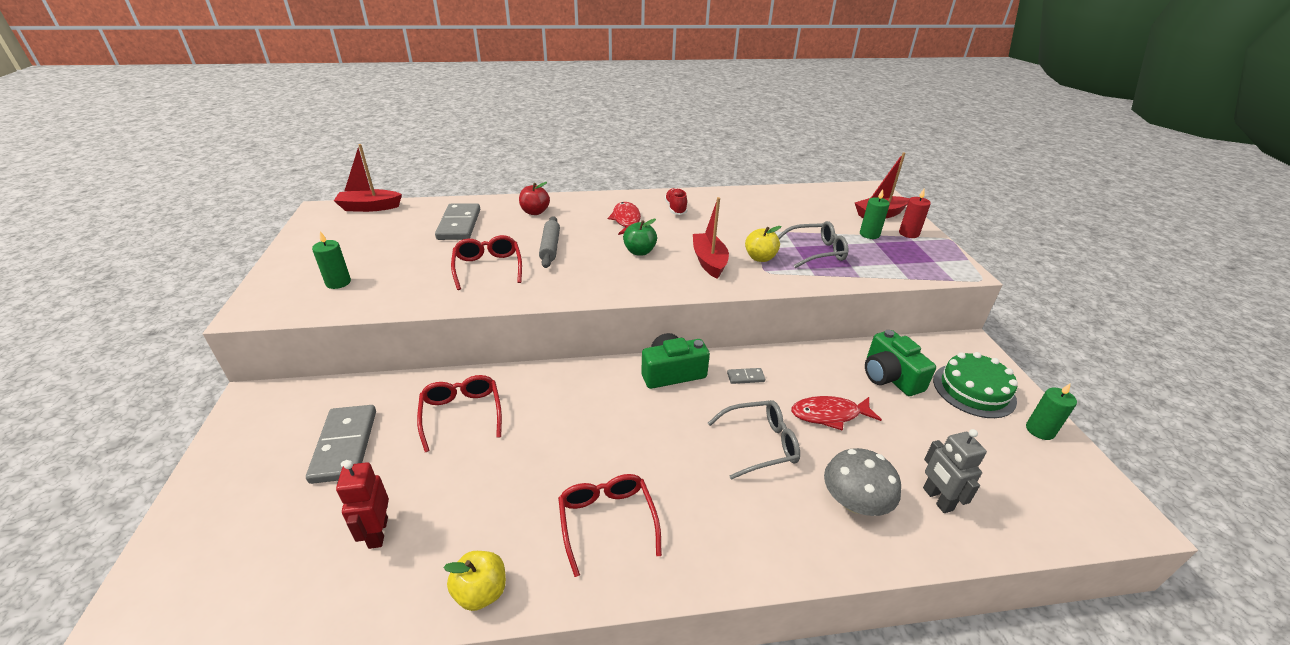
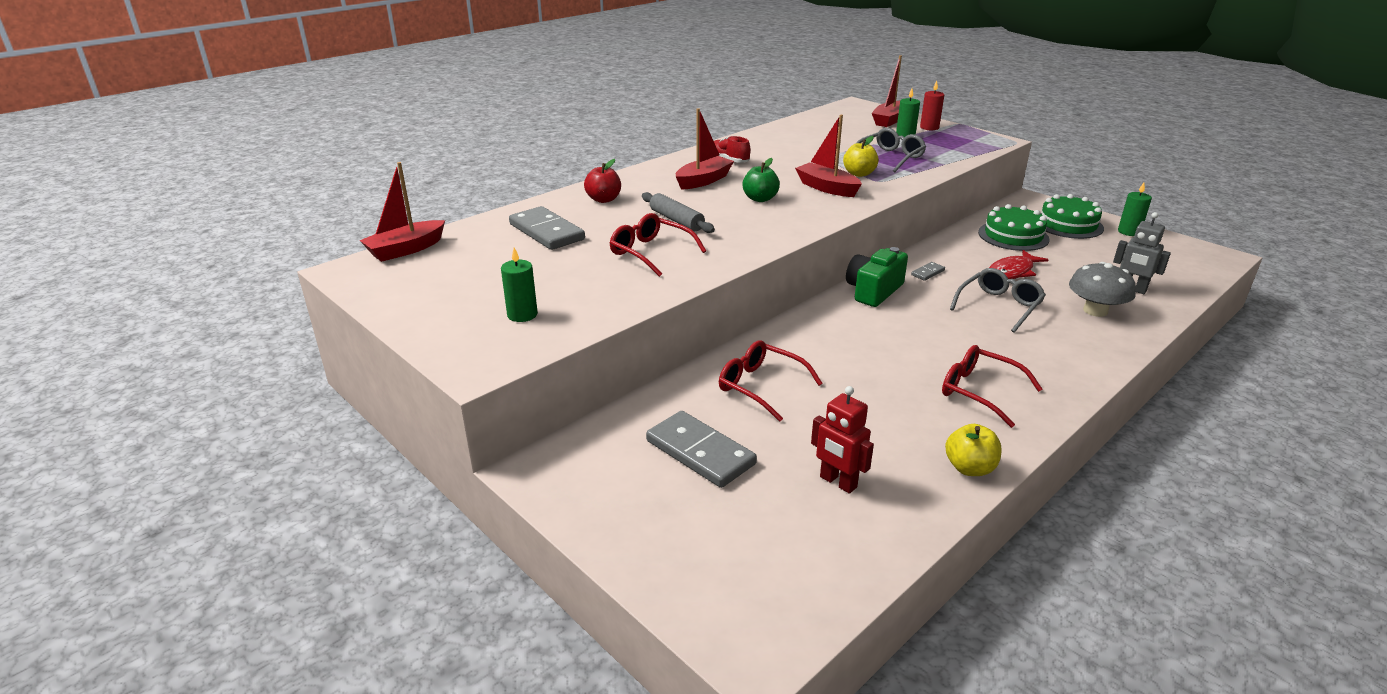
camera: 35 degrees left, 5 degrees down
(626, 220) = (703, 181): red fish -> red boat
(890, 376) = (1013, 236): green camera -> green cake

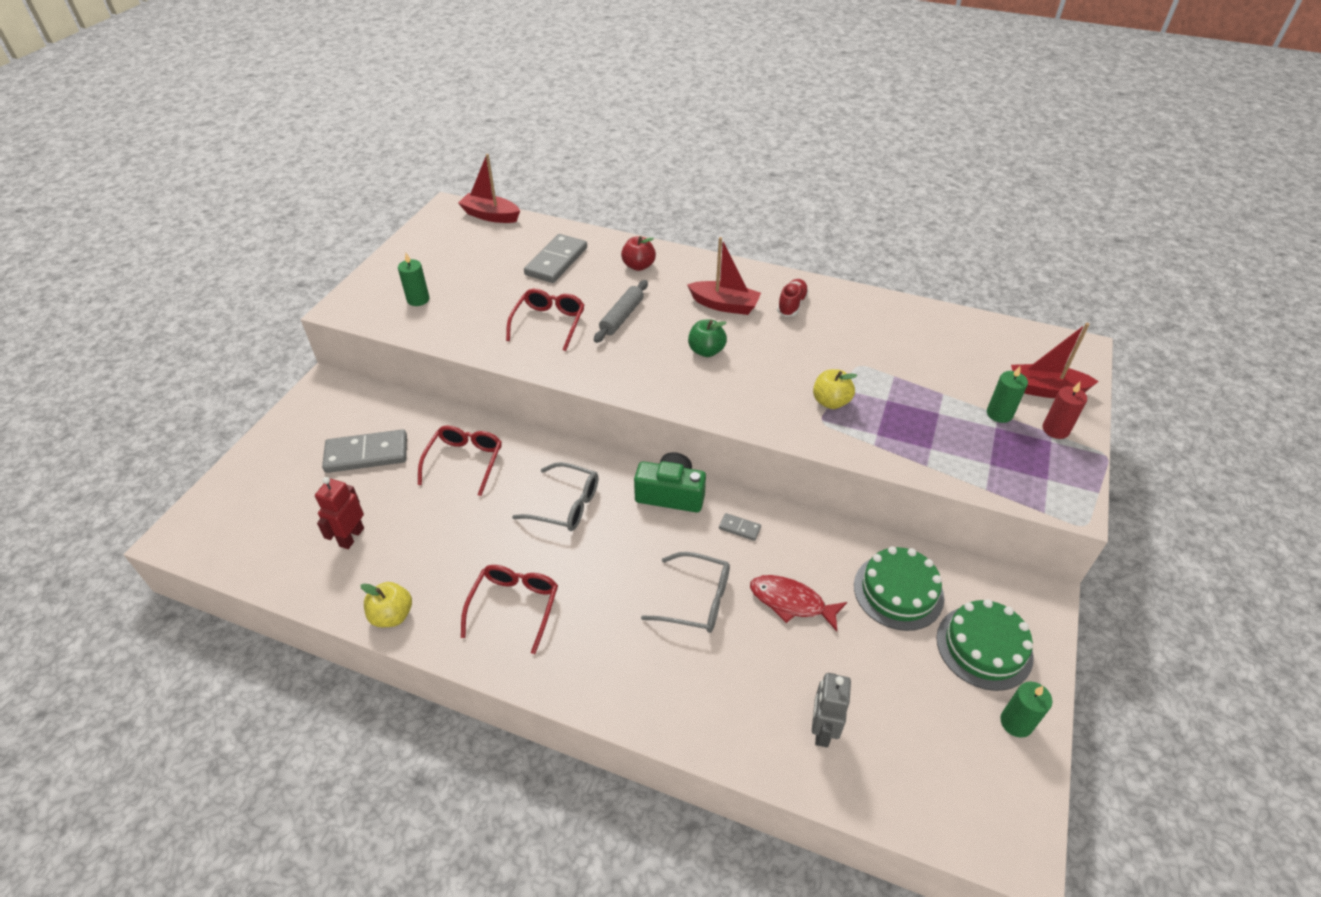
camera: 65 degrees right, 15 degrees up
(700, 452) = (366, 454): grey domino -> grey domino turned 60 degrees clockwise
(827, 188) = (769, 388): red boat -> none
(890, 157) = (906, 416): grey glasses -> grey glasses (566, 505)
(1095, 311) = (738, 693): grey mushroom -> none

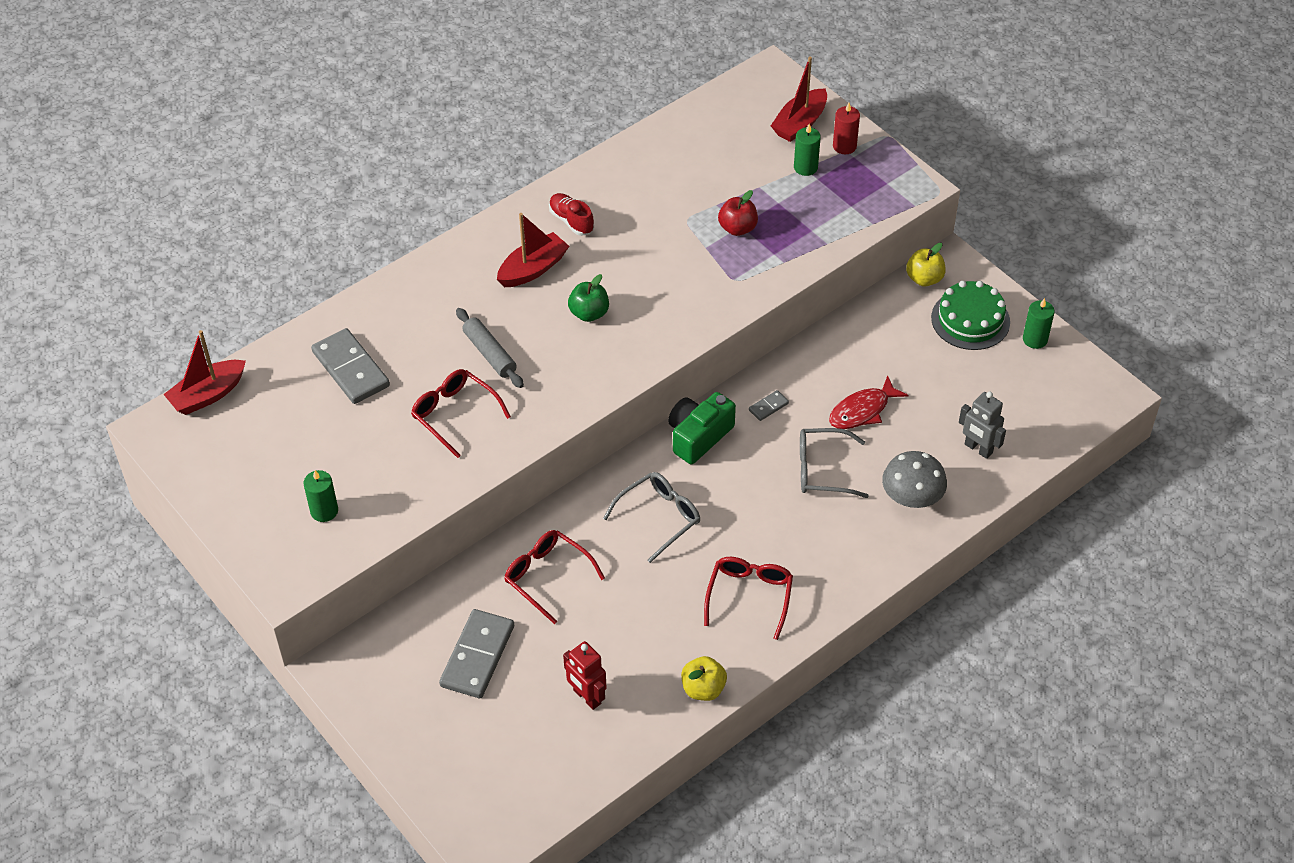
camera: 60 degrees left, 5 degrees up
(514, 606) = (749, 596): red glasses -> red glasses turned 60 degrees clockwise
(638, 266) = (415, 305): red apple -> red apple (737, 228)
(696, 600) = (822, 470): grey glasses -> grey glasses turned 135 degrees counterclockwise
(715, 692) = (912, 497): none -> grey mushroom
(831, 402) = (717, 262): yellow apple -> yellow apple (924, 279)
(898, 591) = (894, 340): green cake -> none

